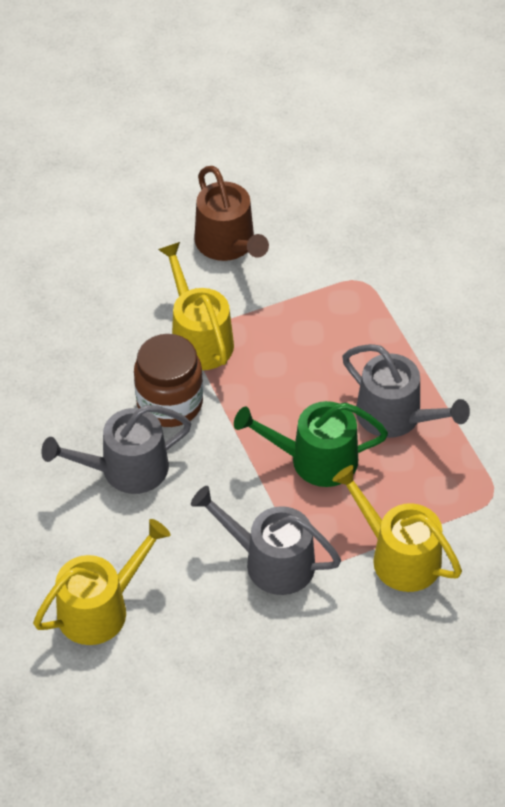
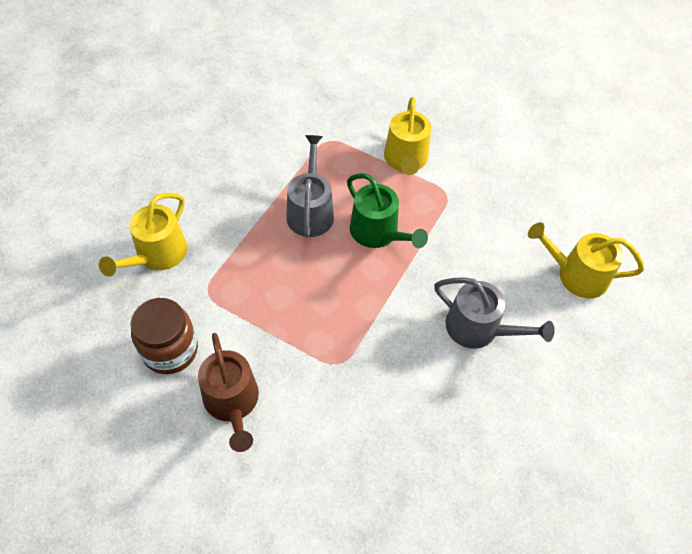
camera: 130 degrees left, 5 degrees up
(170, 403) = (407, 339): brown jar -> brown jar (170, 350)
(199, 338) = (338, 359): yellow watering can -> yellow watering can (157, 254)
(228, 244) = (232, 402): brown watering can -> brown watering can turned 135 degrees clockwise
(271, 562) = (465, 213): grey watering can -> none

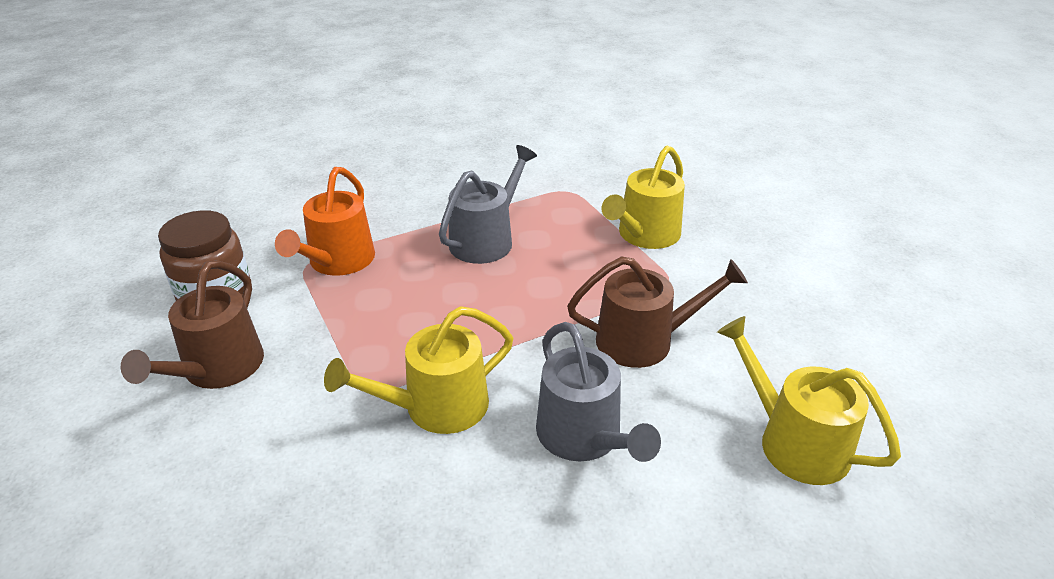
camera: 35 degrees right, 20 degrees down
(157, 254) = (296, 217): yellow watering can -> yellow watering can (437, 407)
(227, 278) = (338, 261): none -> orange watering can
(378, 232) = (545, 286): green watering can -> none
(463, 246) = (643, 340): none -> brown watering can

